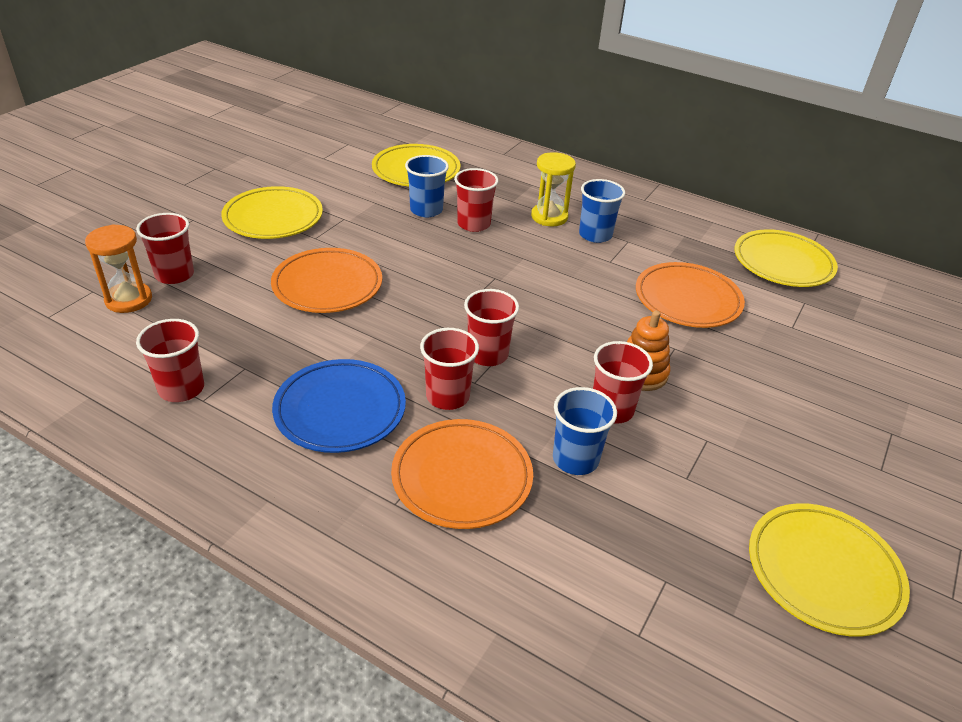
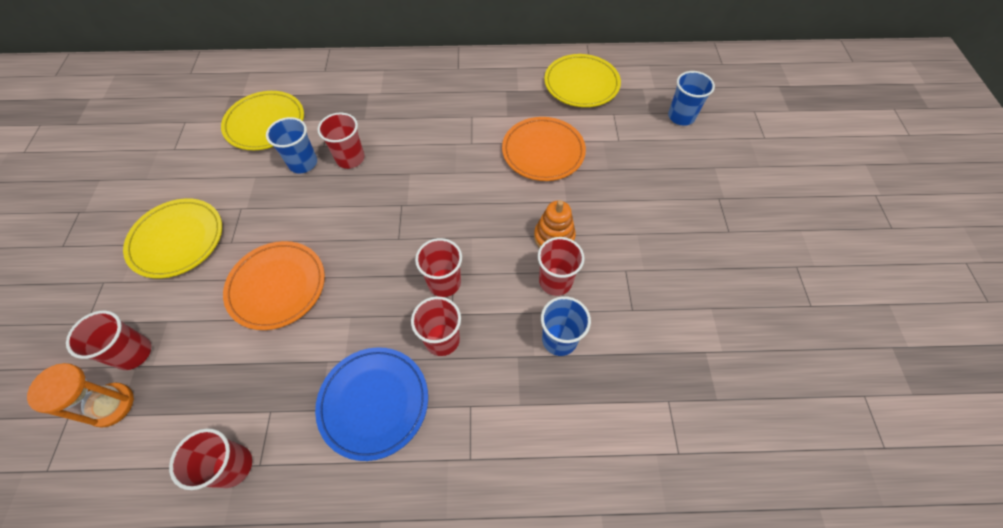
camera: 30 degrees left, 20 degrees up
(462, 477) = (499, 405): orange plate -> none
(549, 217) = (402, 121): yellow hourglass -> none
(595, 235) = (445, 122): blue cup -> blue cup (681, 116)
(823, 572) = (743, 332): yellow plate -> none

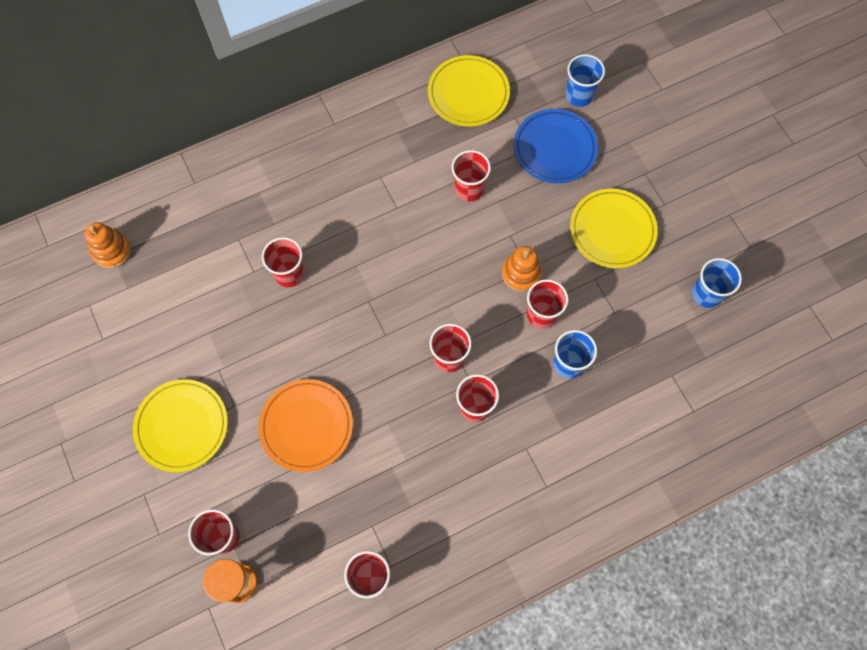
camera: 25 degrees left, 10 degrees up
(231, 92) = (112, 251): none -> orange stacking toy
(265, 123) = (176, 271): yellow plate -> yellow plate (612, 230)
(303, 163) = (246, 298): blue cup -> blue cup (706, 294)
(374, 403) = (450, 481): blue plate -> blue plate (555, 148)
(543, 152) = (469, 189): orange plate -> red cup

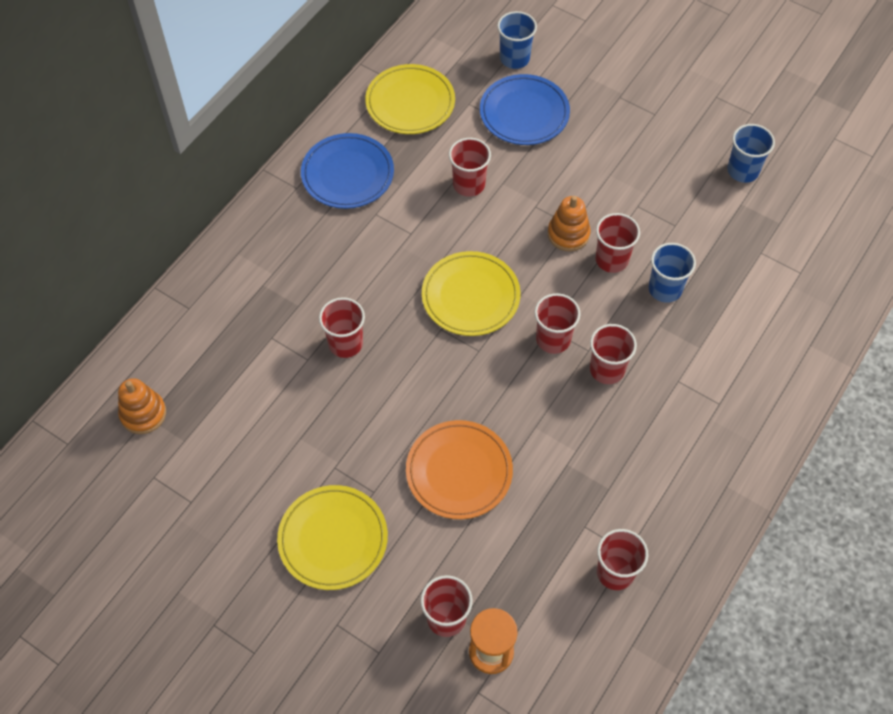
camera: 30 degrees left, 10 degrees down
(380, 131) = (347, 174): none -> blue plate
(612, 230) = (624, 158): yellow plate -> yellow plate (470, 296)

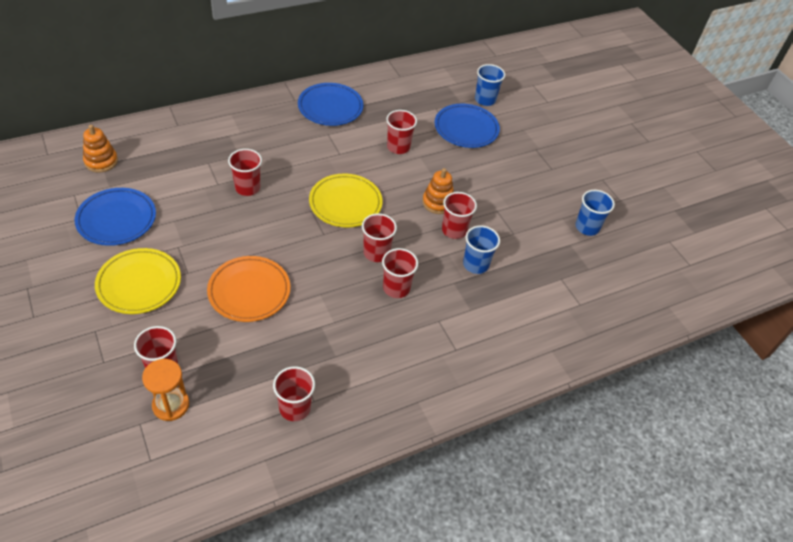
camera: 25 degrees right, 10 degrees down
(234, 477) = (116, 219): none -> blue plate
(410, 103) = (400, 91): yellow plate -> none

